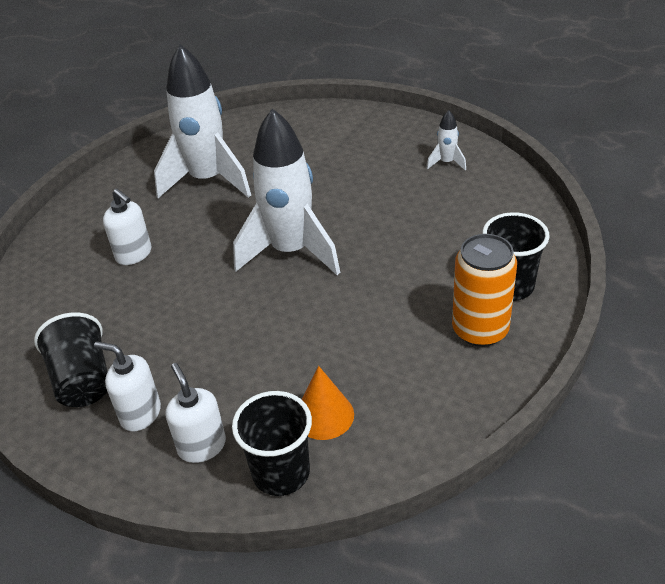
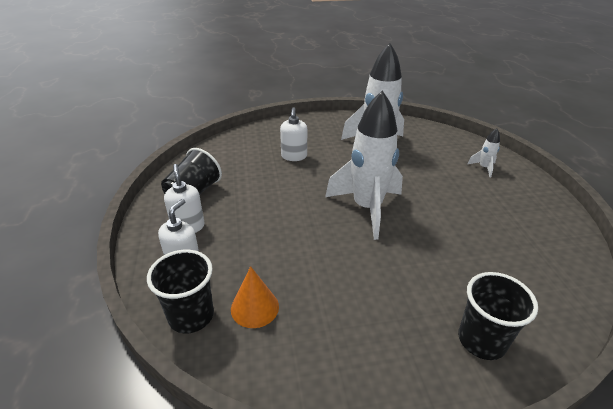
camera: 45 degrees right, 5 degrees down
(446, 163) = (540, 228): white rocket -> white rocket (483, 168)
(480, 330) = (417, 349): orange can -> none

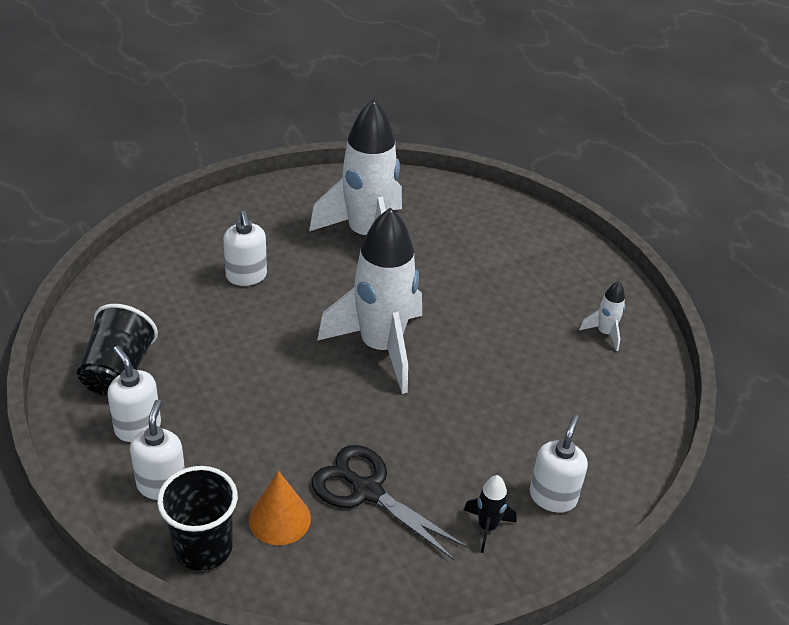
camera: 20 degrees left, 5 degrees up
(328, 301) = (367, 491): none -> black scissors
(418, 353) = (487, 527): none -> black rocket
(481, 340) = (553, 496): black cup -> white soap dispenser
(483, 168) = (526, 249): white rocket -> white rocket (604, 333)

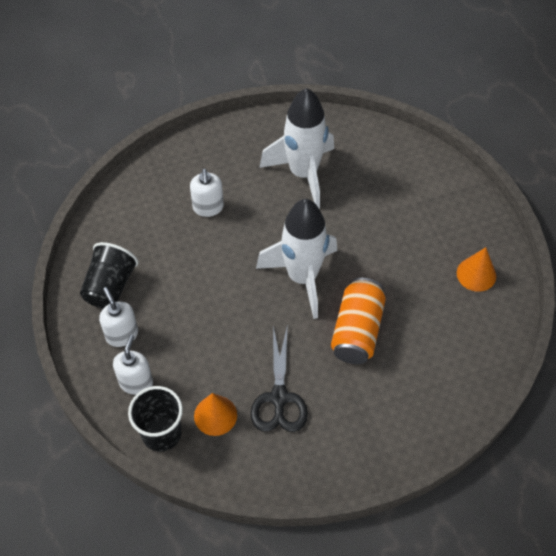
camera: 10 degrees right, 15 degrees up
(367, 491) = (279, 398): black scissors -> black scissors turned 135 degrees counterclockwise
(462, 404) = (357, 330): none -> orange can
(487, 527) = (360, 433): black rocket -> none
(553, 496) = (412, 412): white soap dispenser -> none
(604, 333) = (476, 274): white rocket -> orange cone

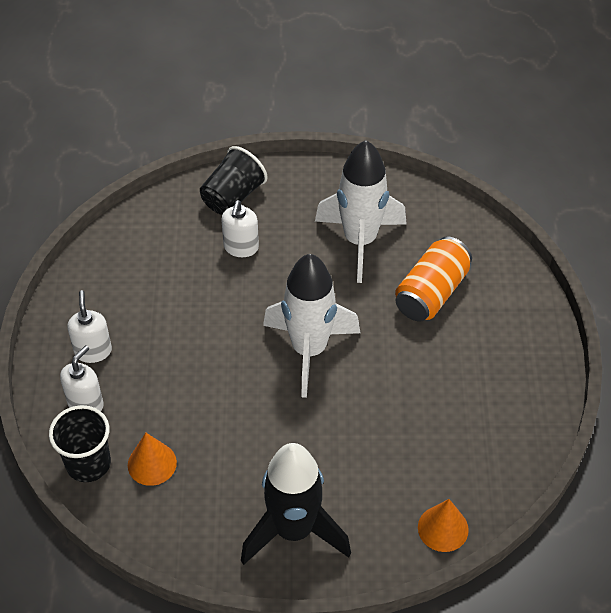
camera: 20 degrees right, 5 degrees down
(110, 286) = (103, 298): black cup -> black cup (233, 196)
(279, 398) = (227, 467): black scissors -> none
(356, 432) = (294, 530): none -> black rocket
(357, 330) = (343, 424): orange can -> orange can (431, 292)
(476, 274) = (506, 405): orange cone -> orange cone (443, 528)

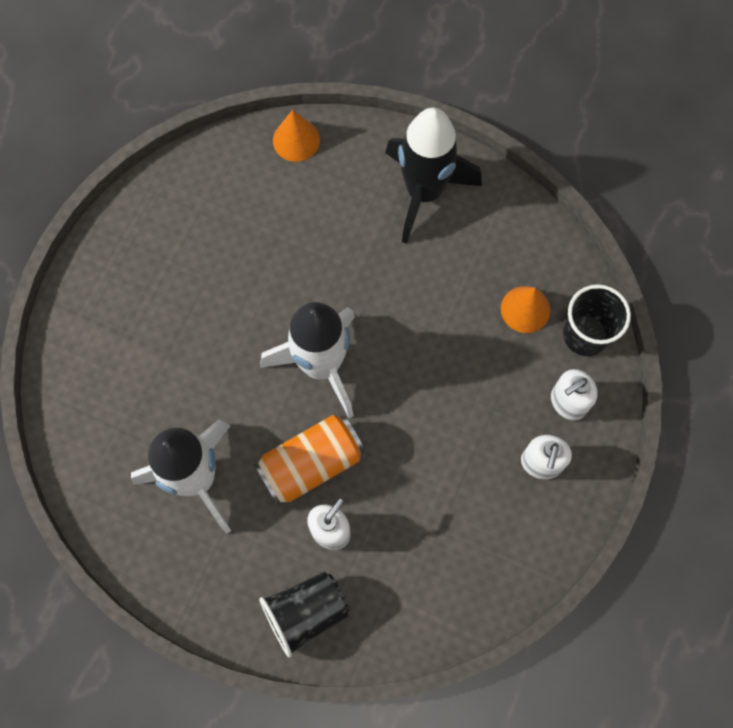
camera: 155 degrees left, 20 degrees up
(431, 292) = (161, 378): orange can -> orange can (311, 464)

